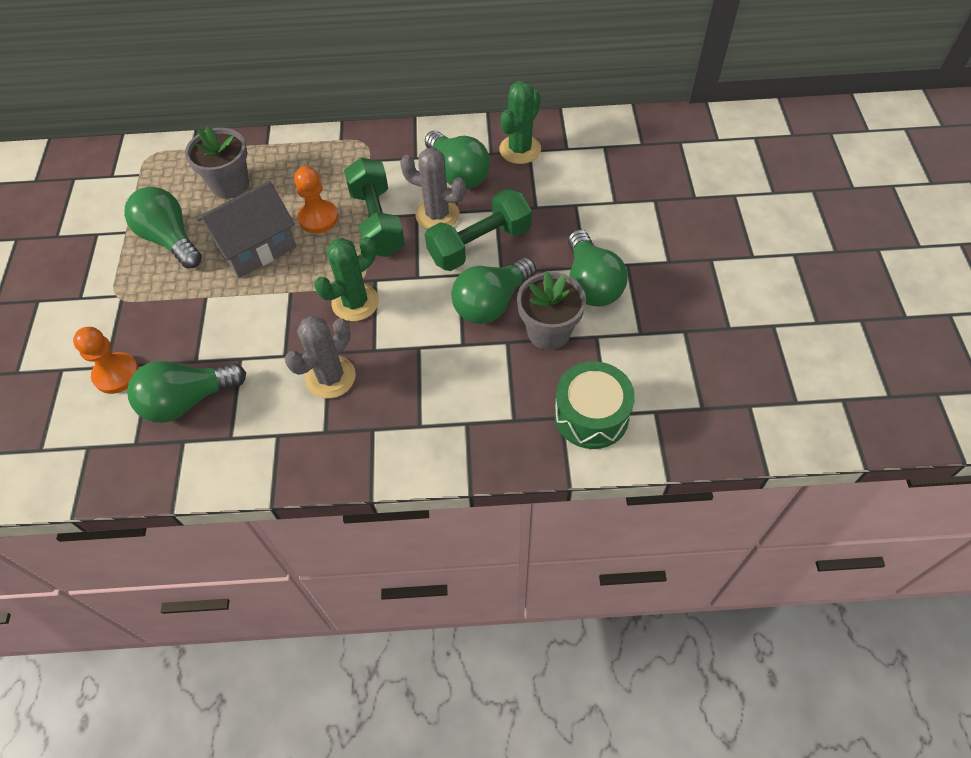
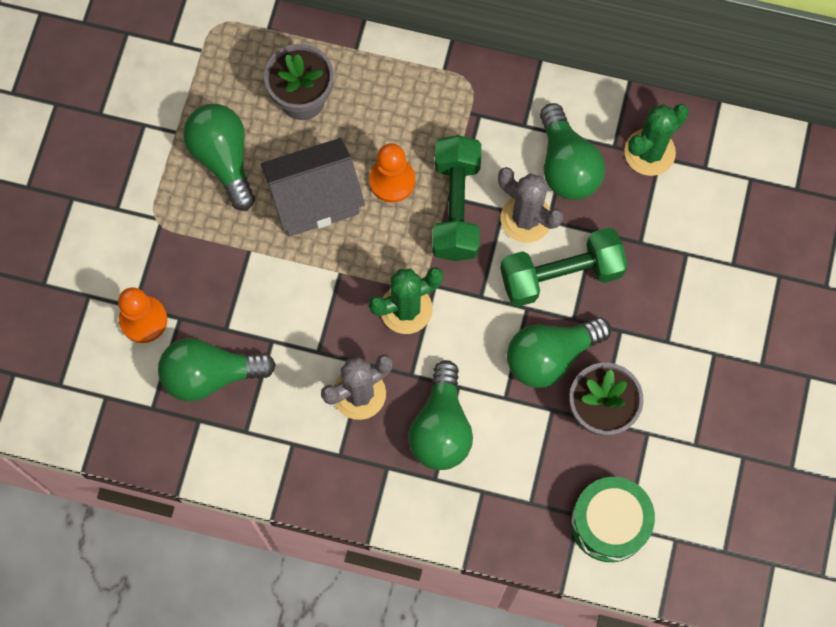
camera: 15 degrees right, 15 degrees up
(591, 283) = (666, 366): green light bulb -> green light bulb (441, 428)

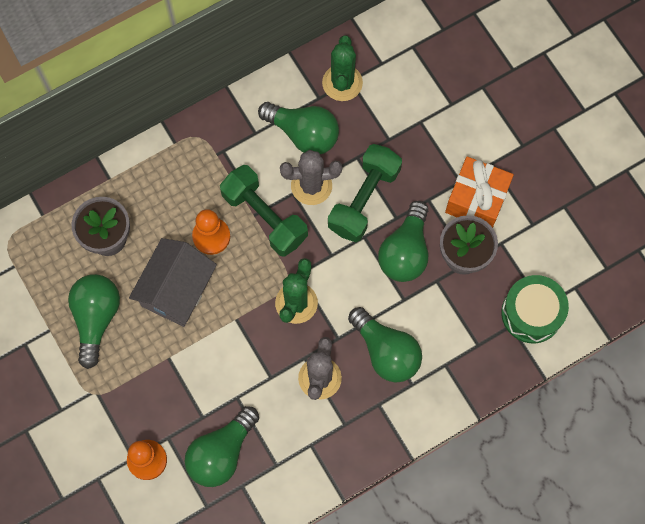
camera: 45 degrees left, 0 degrees up
(223, 159) = (96, 318): green light bulb -> green light bulb turned 75 degrees clockwise
(665, 372) = (476, 199): none -> orange gift

